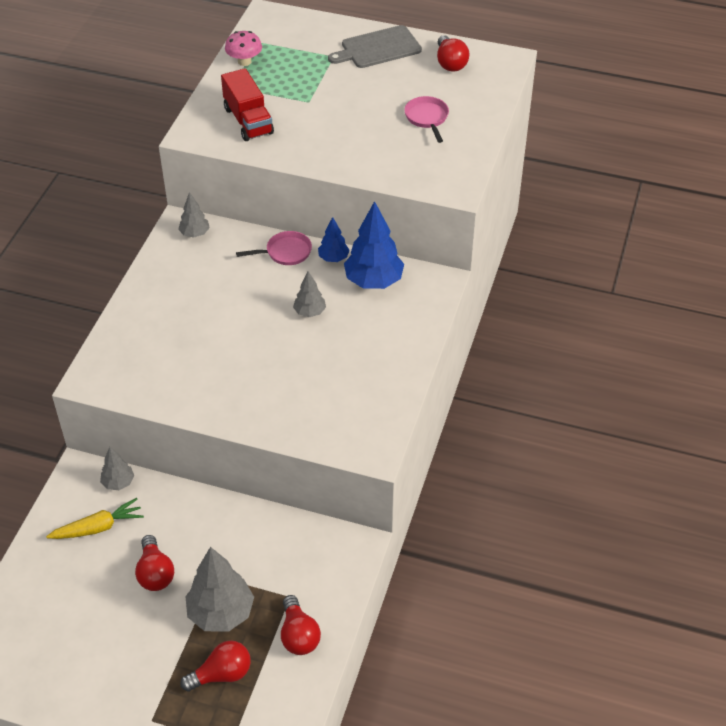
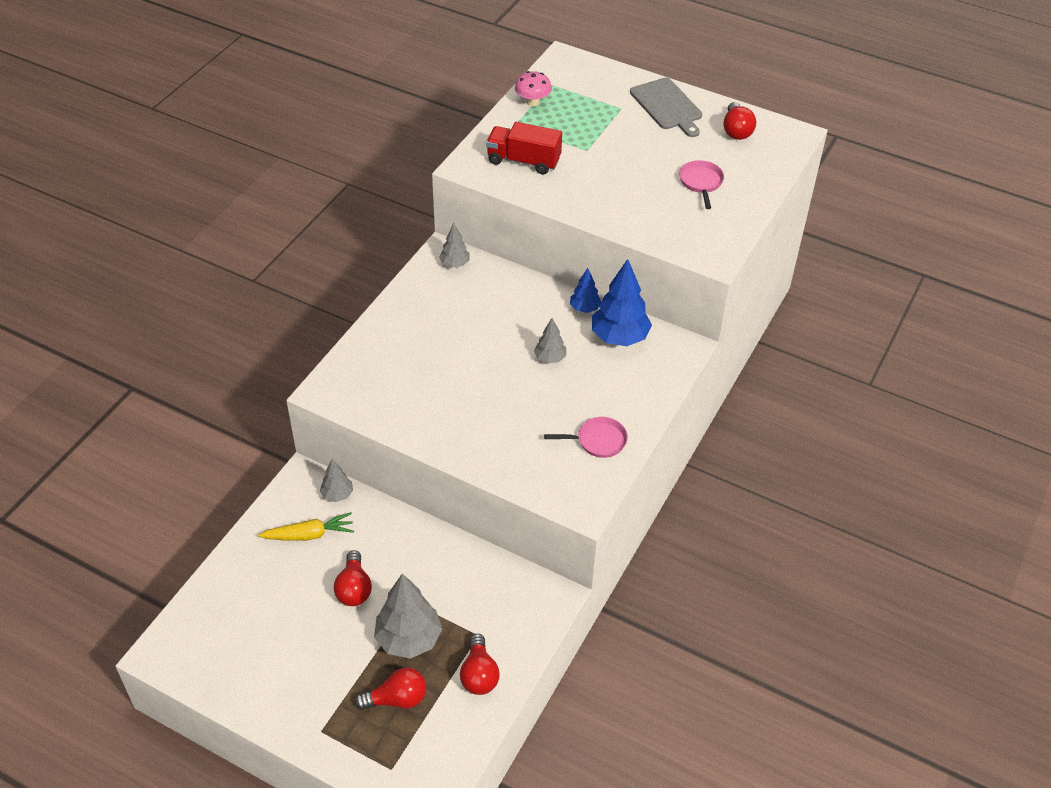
camera: 10 degrees right, 0 degrees up
(248, 121) = (523, 161): red truck -> red truck turned 120 degrees clockwise
(285, 252) = (539, 295): pink pan -> pink pan (598, 441)
(378, 48) = (667, 106): grey cutting board -> grey cutting board turned 105 degrees counterclockwise

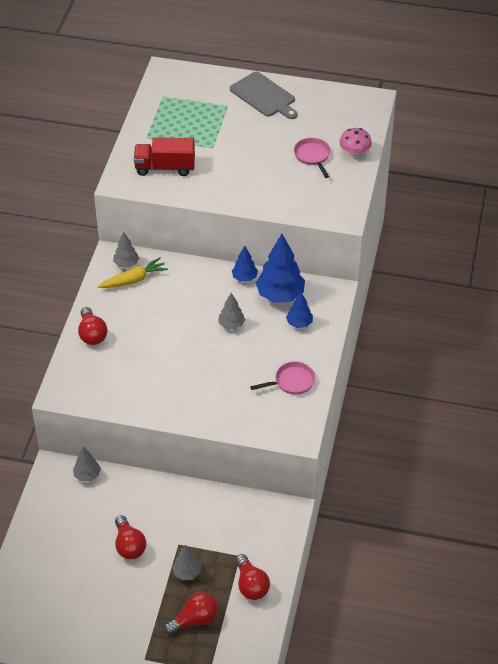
camera: 15 degrees left, 0 degrees up
(309, 534) = (77, 512): yellow carrot -> yellow carrot (134, 280)
(409, 639) = (187, 572): grey tree -> grey tree, size x0.54
(532, 102) = (153, 114): pink mushroom -> pink mushroom (354, 153)
(631, 375) = (299, 323): none -> blue tree
(736, 130) = (326, 106): red light bulb -> red light bulb (92, 334)

